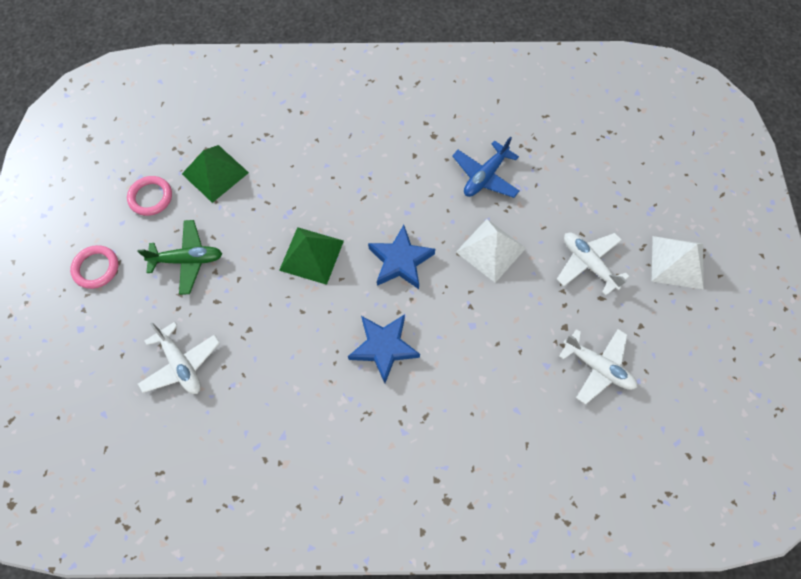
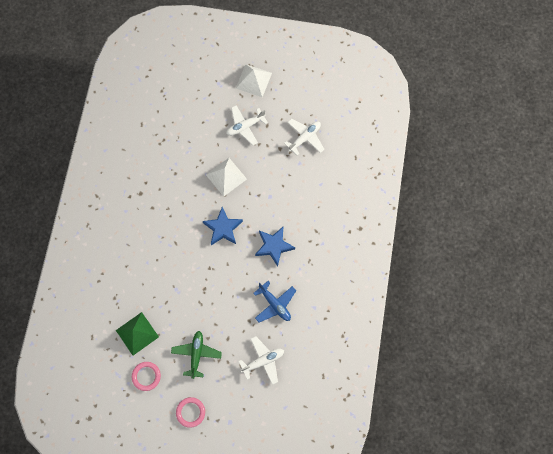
camera: 80 degrees left, 5 degrees up
(311, 255) = (208, 279): green pyramid -> none
(485, 176) = (177, 169): blue plane -> blue plane (275, 304)

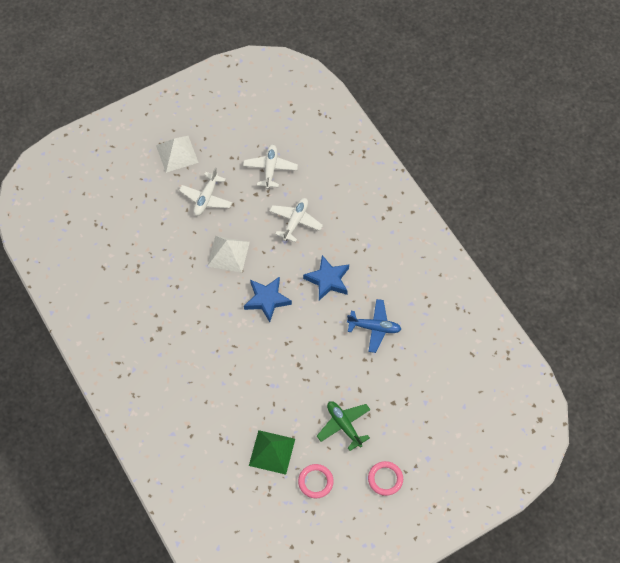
camera: 40 degrees left, 10 degrees down
(263, 361) = (409, 383): white plane -> white plane (295, 221)

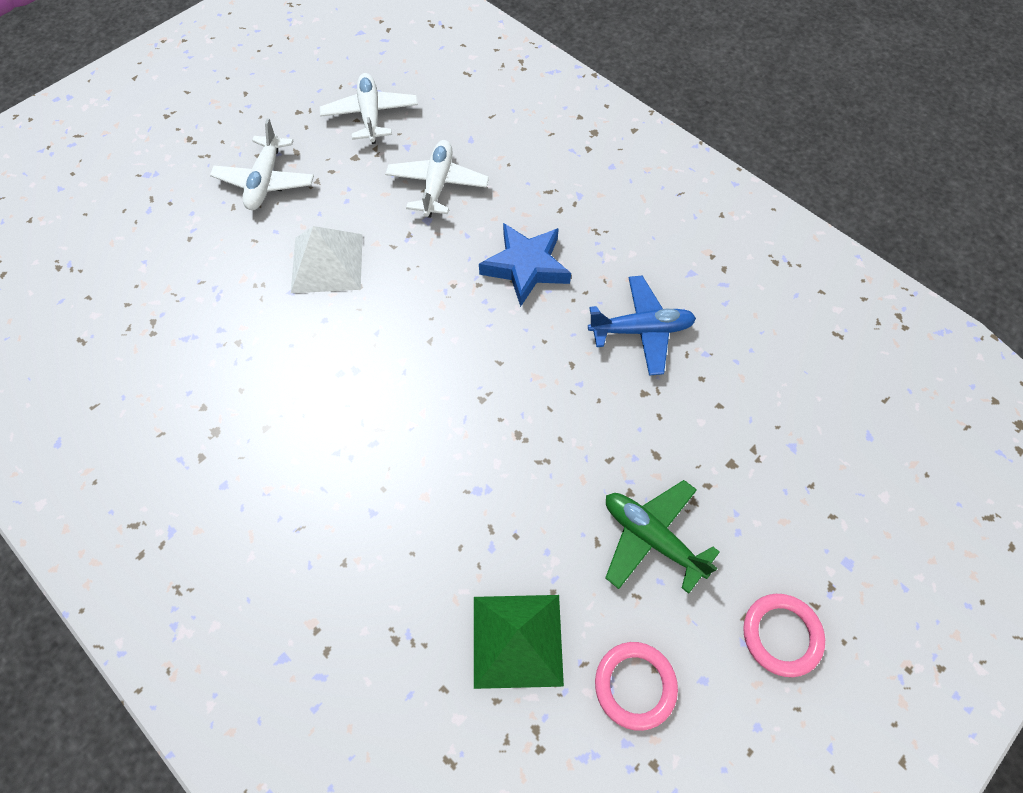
camera: 15 degrees left, 0 degrees up
(177, 154) = (199, 124): white pyramid -> none
(267, 300) = (422, 327): blue star -> none

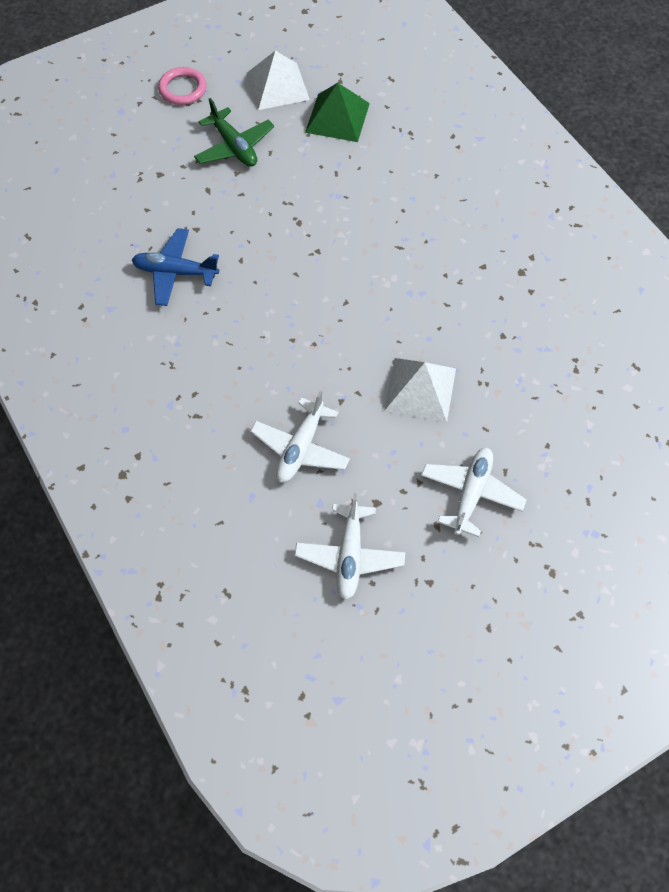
camera: 165 degrees left, 0 degrees up
(526, 267) = (246, 345): blue star -> none
(635, 685) = (277, 86): pink ring -> white pyramid

